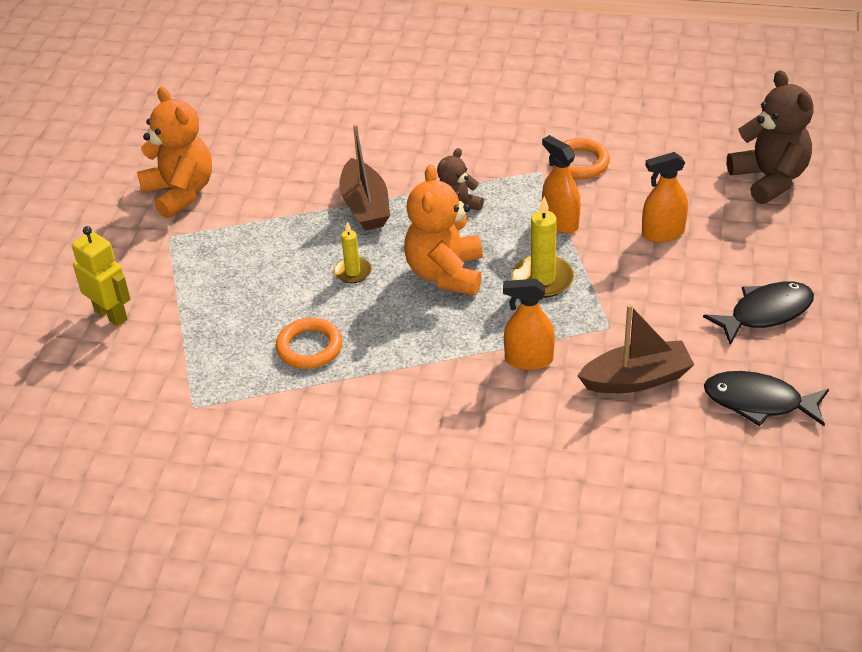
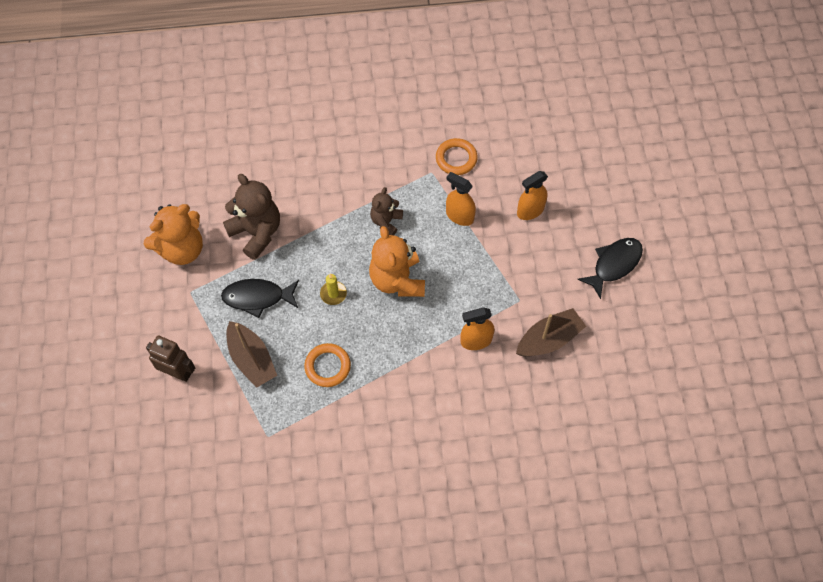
camera: 20 degrees left, 20 degrees up
(111, 315) = (177, 372): yellow robot -> brown robot
(180, 192) = (182, 249): orange teddy bear -> orange teddy bear turned 105 degrees clockwise
(365, 206) = (320, 232): brown boat -> brown boat (251, 359)
(543, 279) = (463, 270): yellow candle -> none
(758, 402) = (628, 339): black fish -> black fish (257, 298)
(769, 179) = (586, 146): brown teddy bear -> brown teddy bear (256, 232)

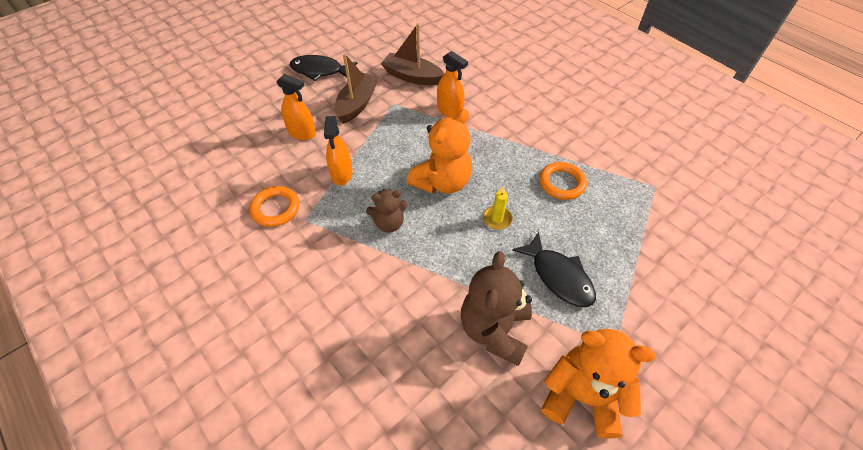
camera: 125 degrees left, 10 degrees down
(177, 372) = (691, 291): brown robot -> none
(251, 359) = (615, 240): brown boat -> brown boat (357, 104)

